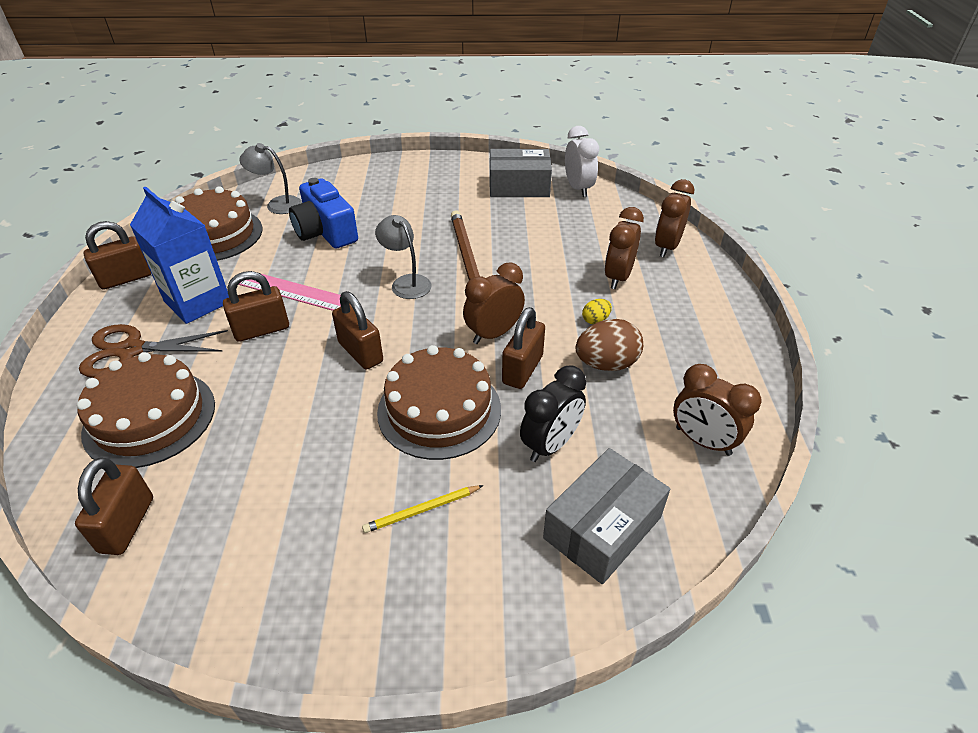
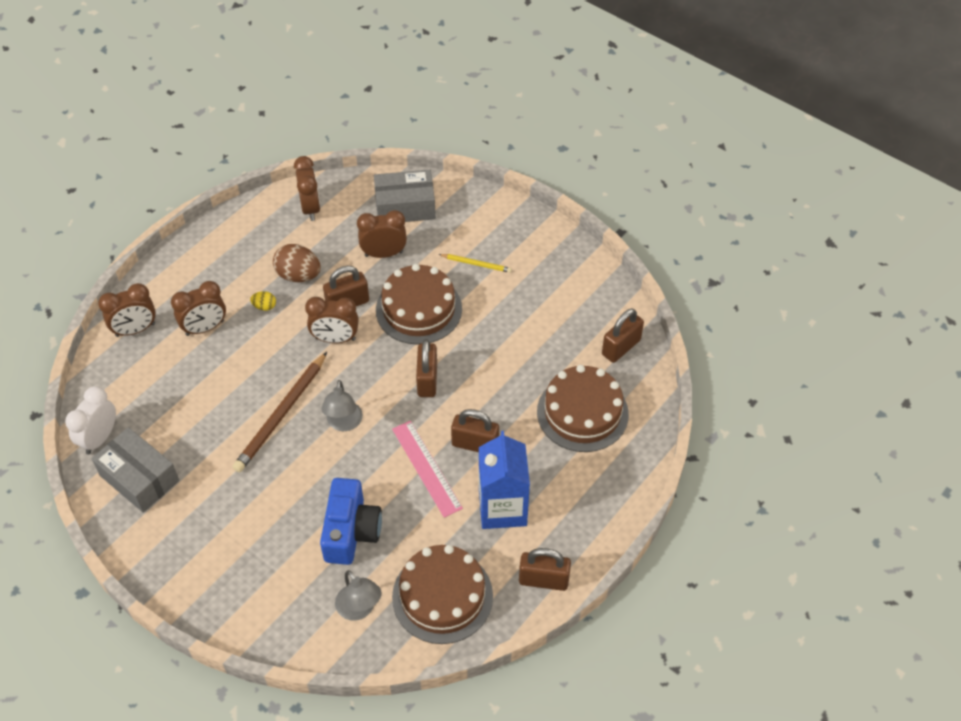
camera: 140 degrees left, 10 degrees up
(131, 350) = (571, 484): brown scissors -> none
(550, 445) = (384, 254): black clock -> brown clock

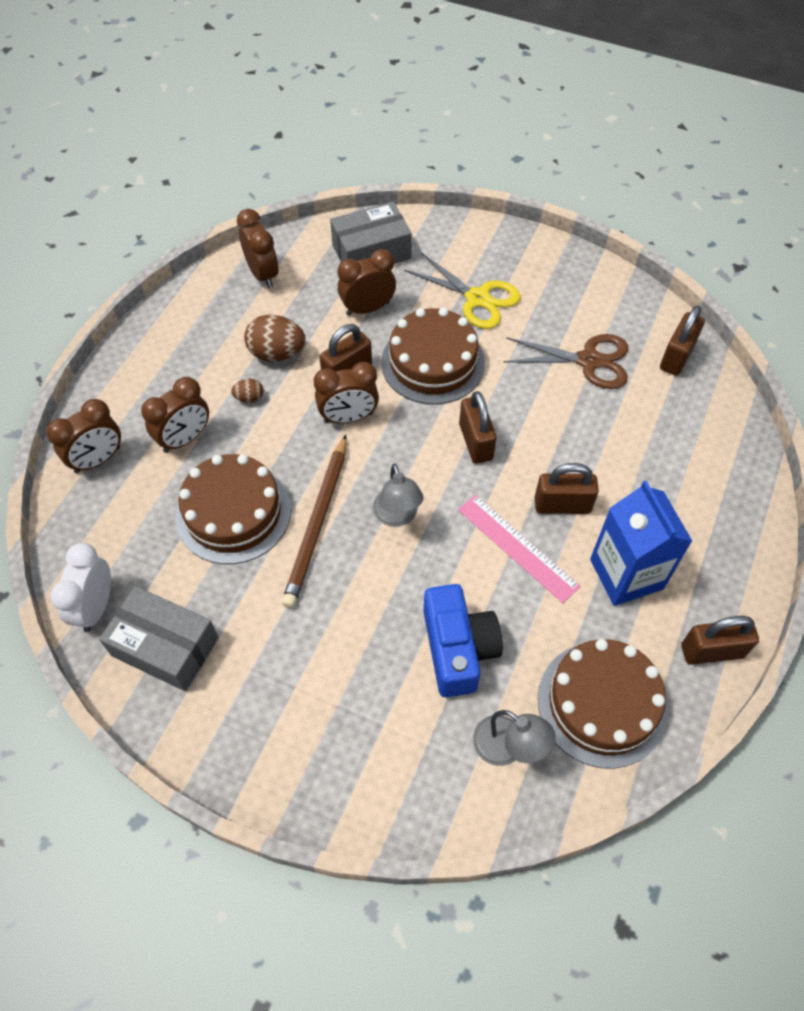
camera: 15 degrees left, 5 degrees up
(264, 306) = (249, 398): yellow egg -> brown egg
(476, 264) = (477, 298): yellow pencil -> yellow scissors
(546, 335) = (588, 361): none -> brown scissors
(582, 412) = (667, 440): brown cake -> brown cake (233, 513)

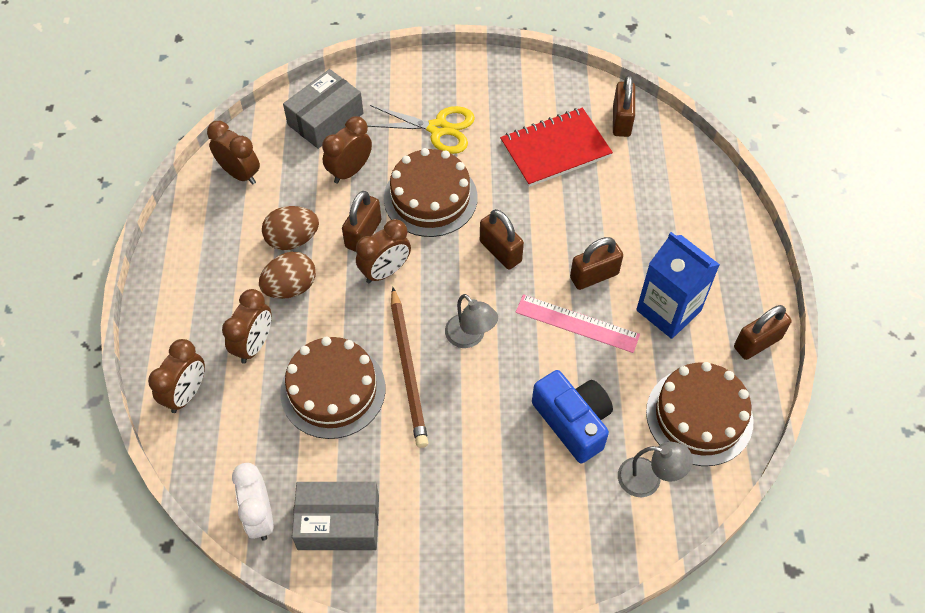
camera: 25 degrees left, 0 degrees up
(249, 398) = (290, 287): brown egg -> brown egg, size x1.98
(588, 361) = (555, 149): brown scissors -> red notebook

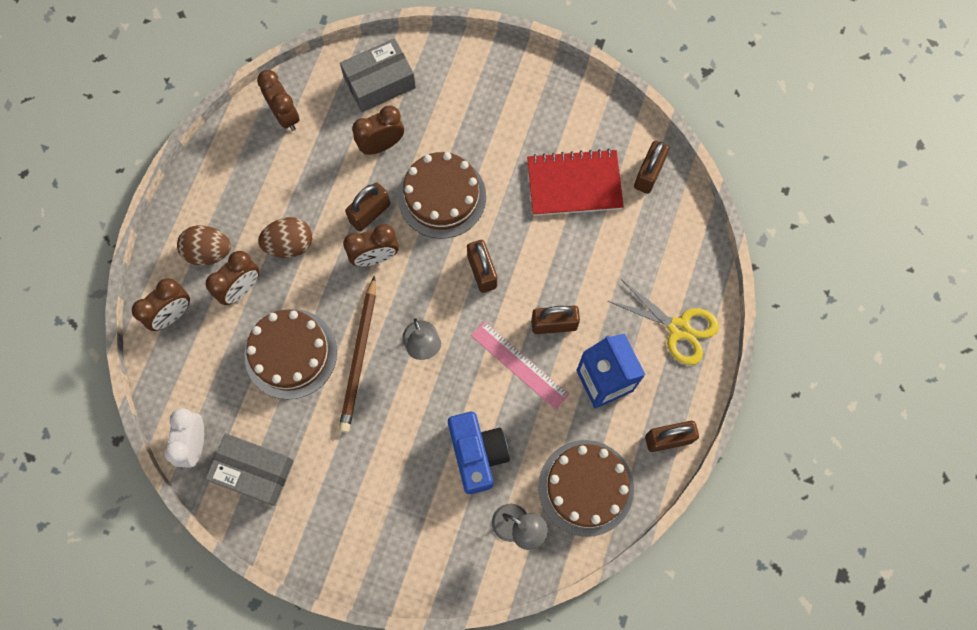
camera: 20 degrees right, 15 degrees up
(292, 239) = (307, 198): brown egg -> brown egg (209, 252)
(438, 129) = (477, 126): yellow scissors -> yellow scissors (679, 328)

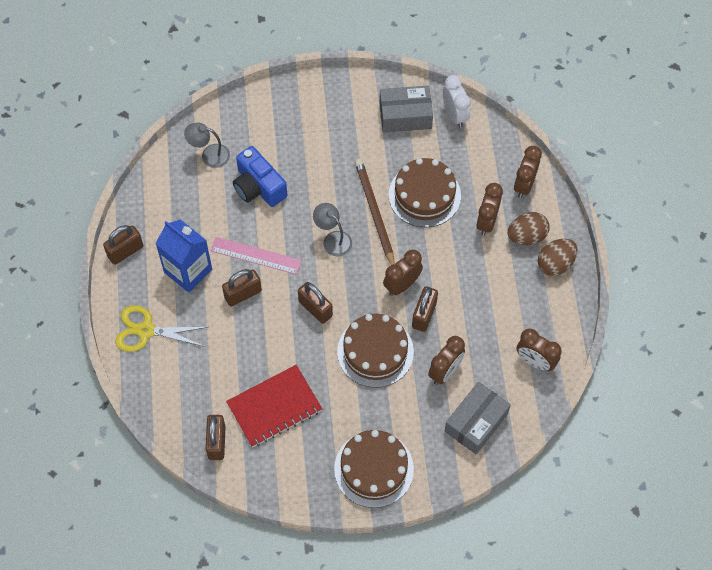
camera: 155 degrees right, 10 degrees down
(289, 244) = (470, 267): brown egg -> brown egg (555, 264)
(586, 487) = (172, 197): brown cake -> brown cake (374, 469)

